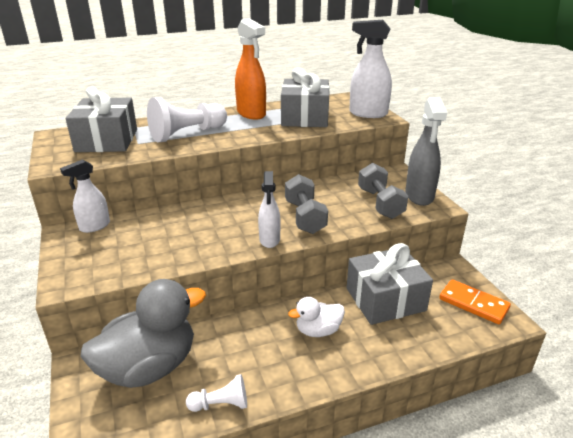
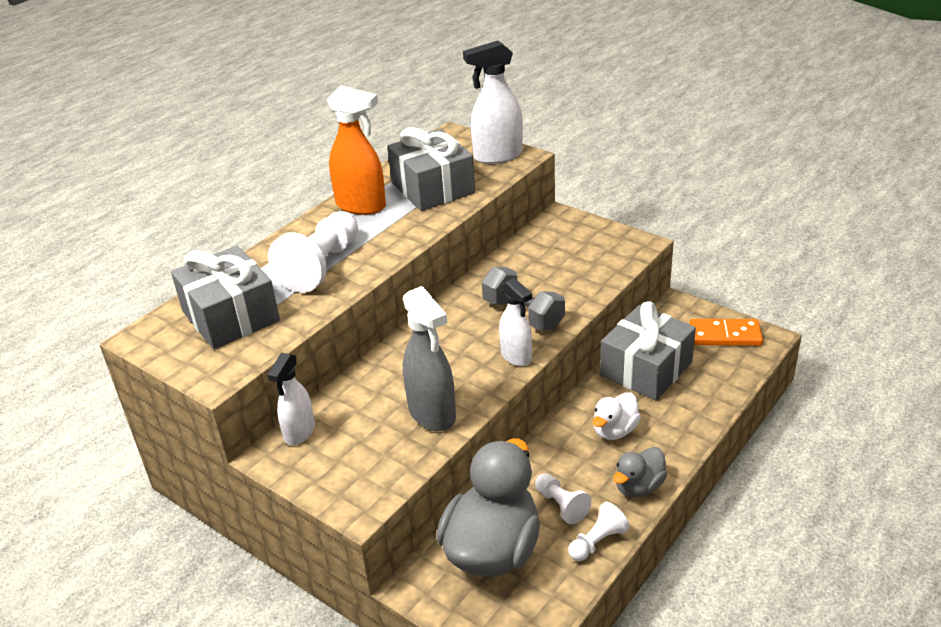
camera: 30 degrees left, 5 degrees up
(225, 362) = (561, 505): none -> white pawn
(293, 380) = (638, 486): none -> grey duck
(380, 203) = (582, 264): grey dumbbell -> none
(419, 196) = (611, 239): grey spray bottle -> grey spray bottle (432, 413)

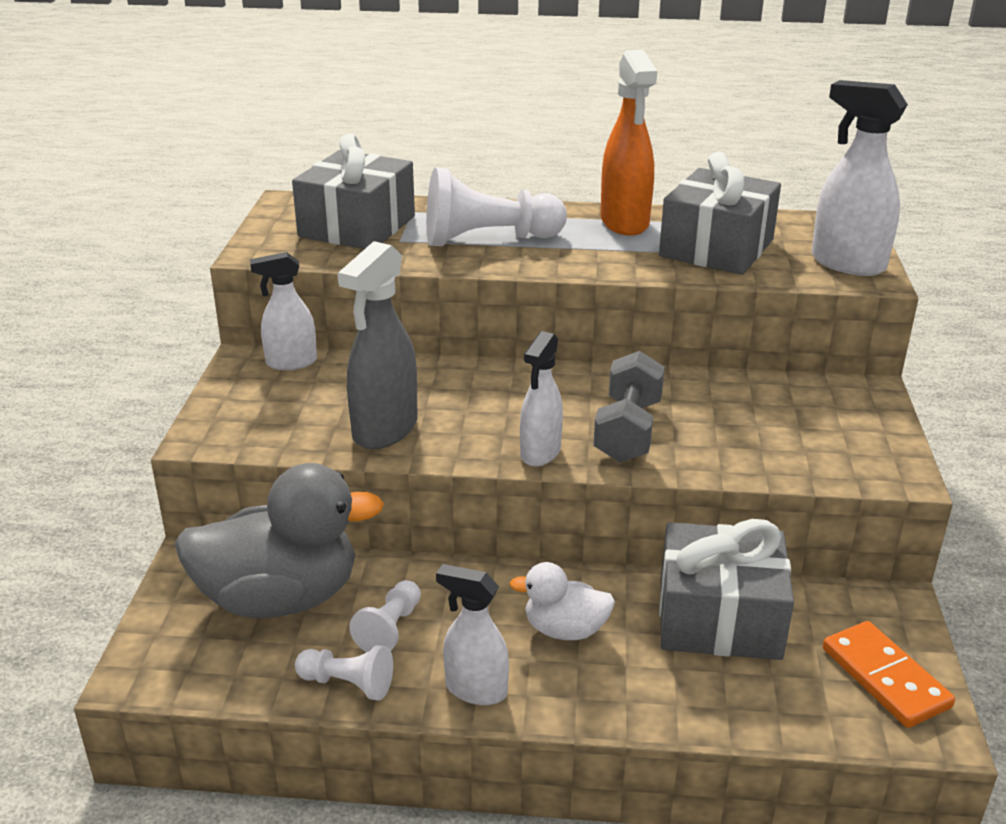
camera: 55 degrees right, 5 degrees down
(638, 486) = (475, 689): grey duck -> white spray bottle

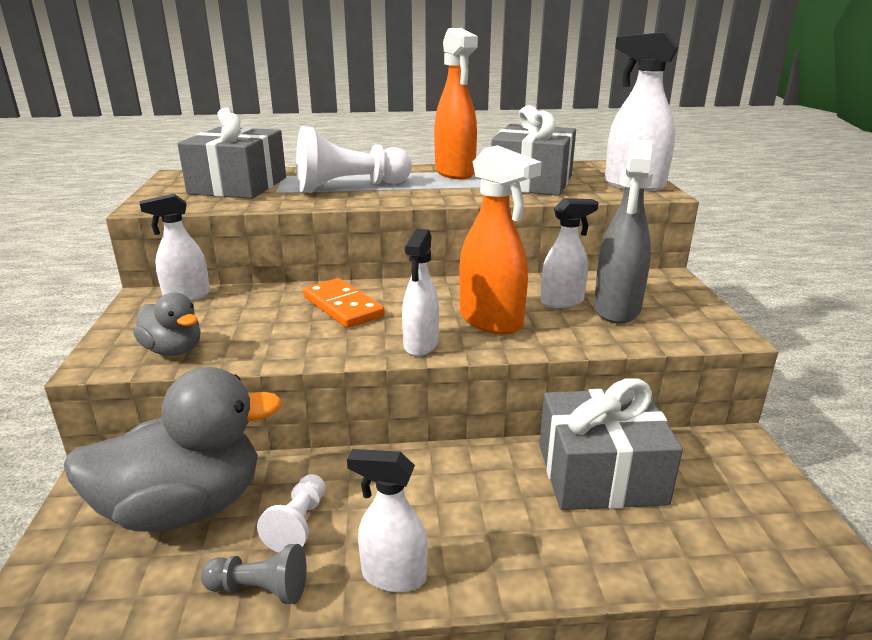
camera: 10 degrees left, 5 degrees down
(277, 432) = (174, 350): none -> grey duck
(348, 684) = (260, 589): white pawn -> grey pawn
(384, 430) = (276, 340): grey spray bottle -> grey spray bottle (617, 309)
(565, 630) = (467, 503): white duck -> none
(628, 430) = (491, 321): grey dumbbell -> orange spray bottle
(721, 412) = (562, 301): none -> white spray bottle
(885, 677) = (763, 509): orange domino -> orange domino (343, 306)

